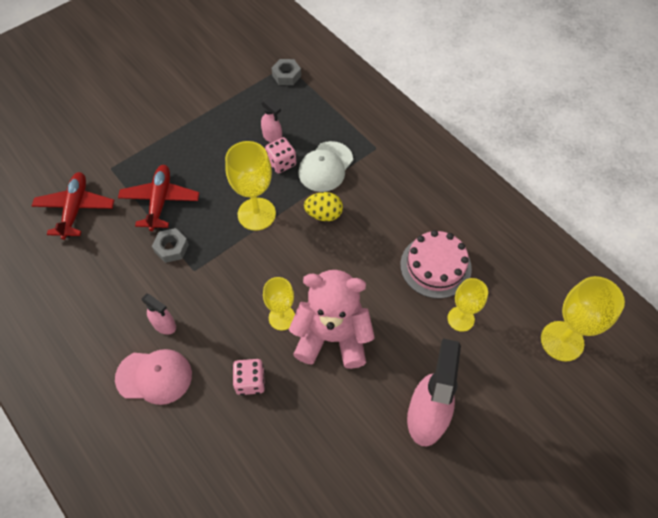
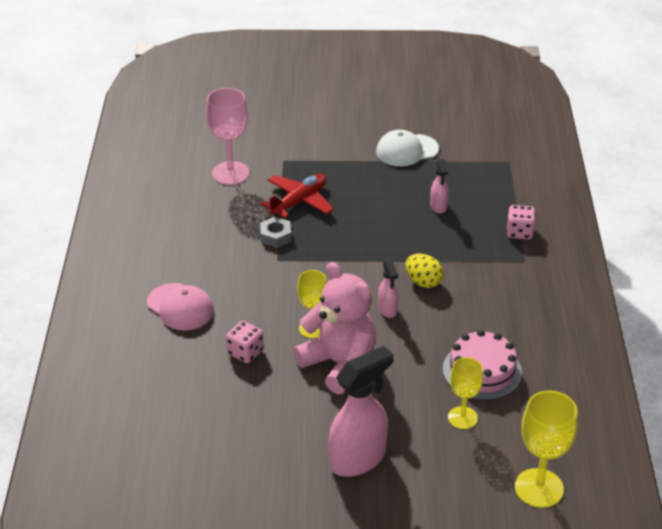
camera: 40 degrees right, 20 degrees down
(75, 209) = (230, 173): red plane -> pink goblet
(164, 325) = (220, 281): pink spray bottle -> pink spray bottle (387, 309)
(256, 214) = (366, 251): yellow goblet -> none
(281, 163) = (426, 228): pink dice -> pink dice (519, 232)
(286, 75) = (500, 169): grey nut -> none
(325, 167) = (462, 250): white cap -> white cap (406, 150)

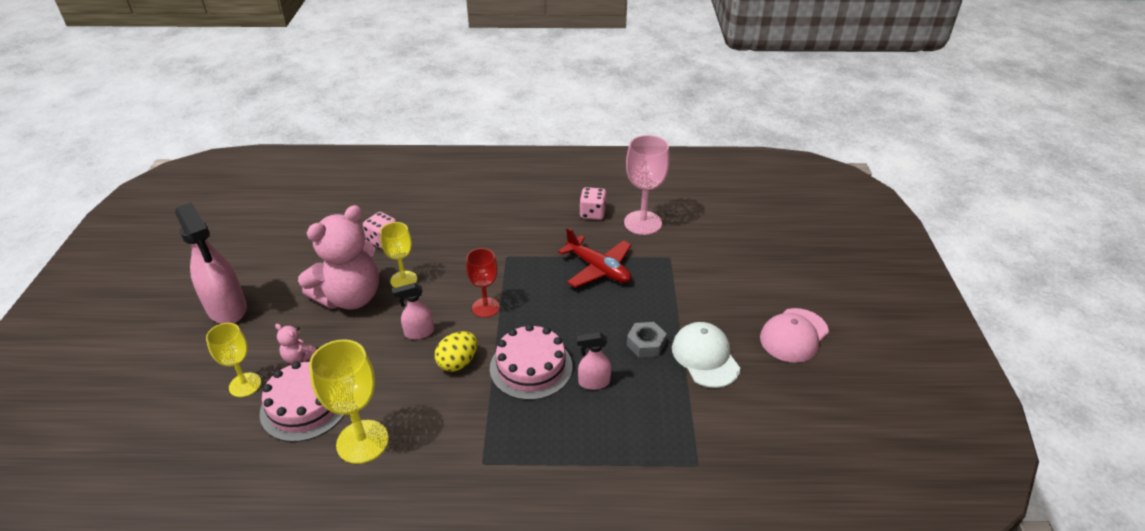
camera: 90 degrees right, 0 degrees up
(180, 307) = (449, 203): pink cap -> pink cap (794, 335)
(275, 236) = (542, 254): grey nut -> grey nut (646, 344)
(352, 269) = (485, 307): none -> red goblet
(425, 239) = (531, 367): none -> pink cake
(425, 386) = (299, 358): none -> pink teddy bear
(519, 232) = (541, 463): pink dice -> pink dice (592, 213)
(539, 488) = (122, 441): yellow goblet -> yellow goblet (362, 442)

